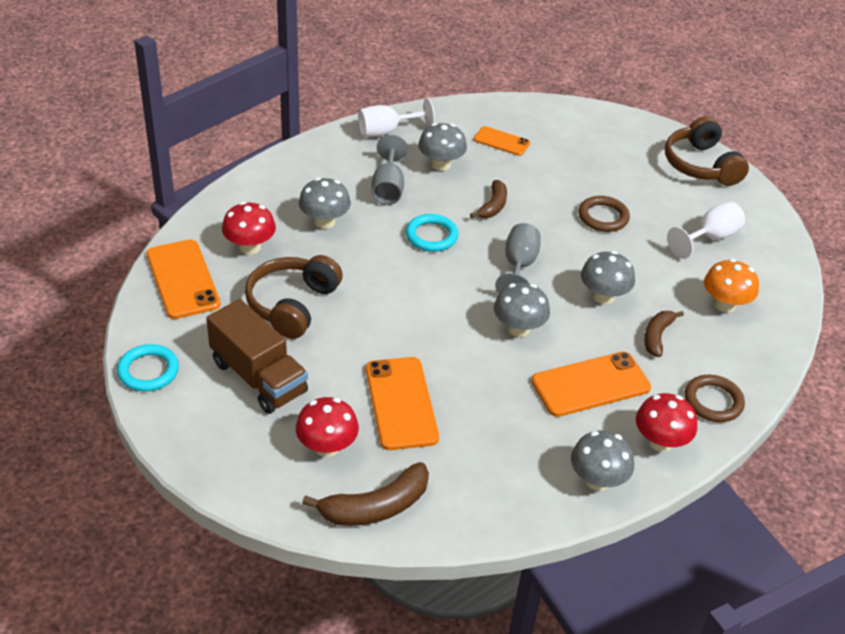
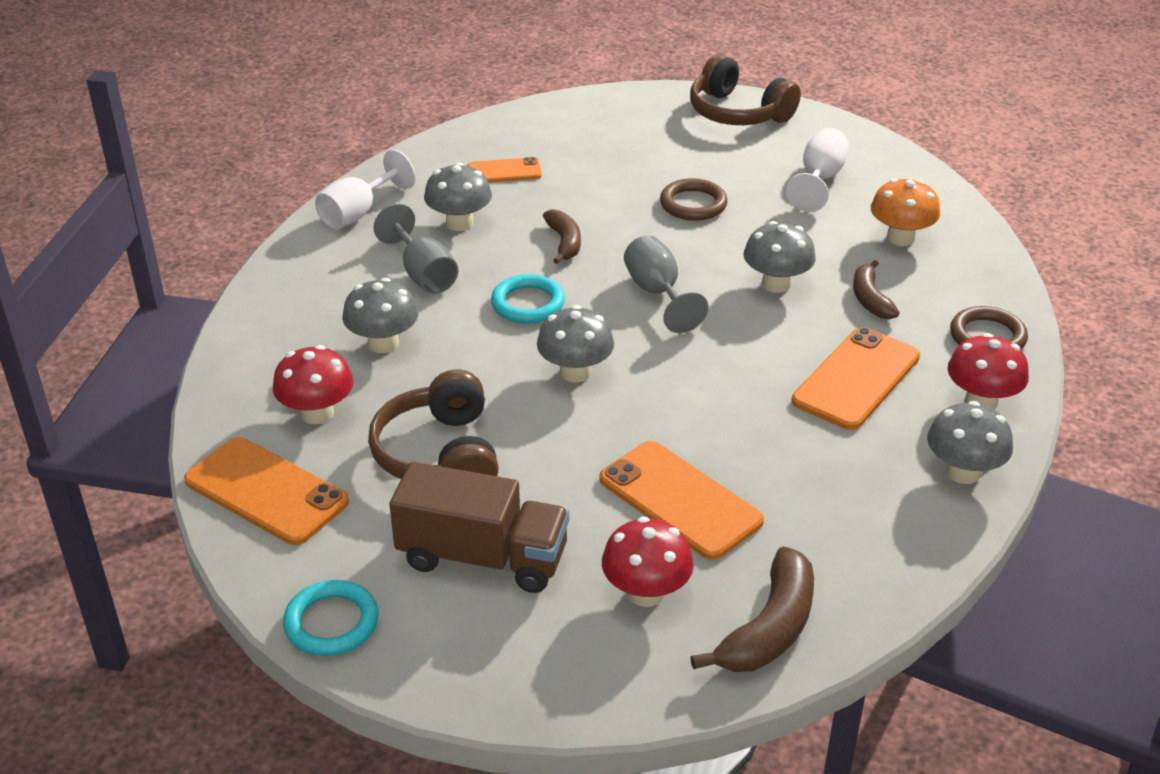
camera: 30 degrees left, 5 degrees down
(518, 328) = (724, 357): grey mushroom -> grey mushroom (575, 372)

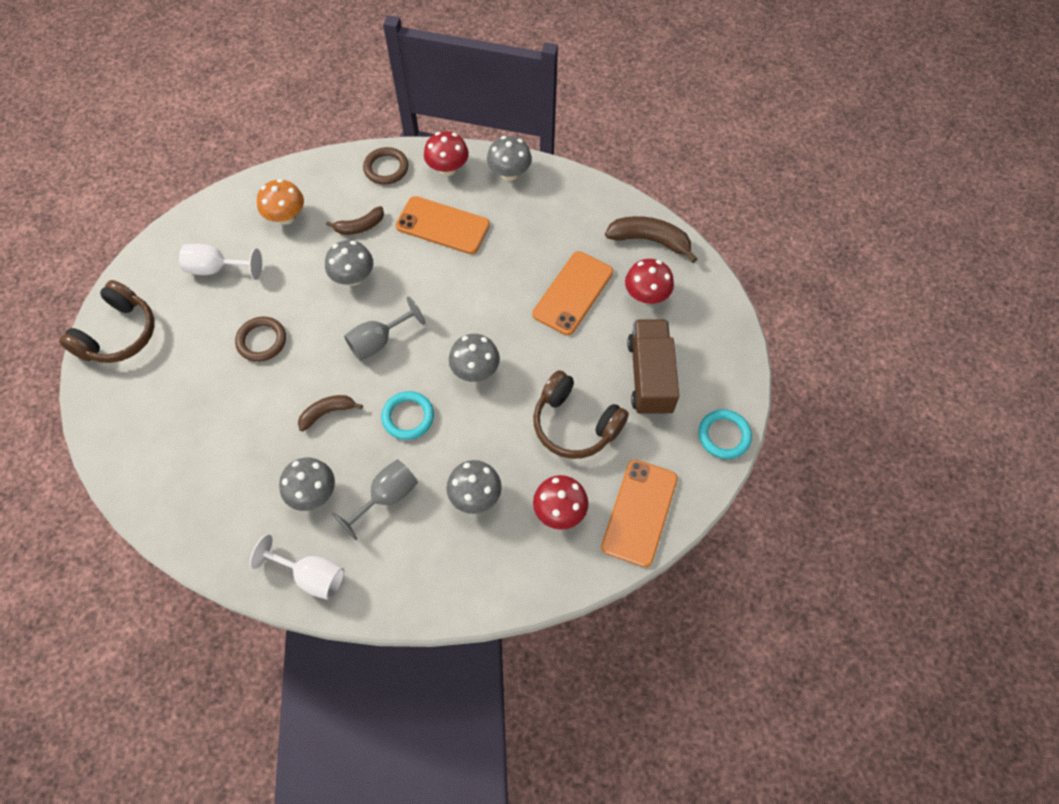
camera: 105 degrees left, 25 degrees up
(440, 454) = (575, 424): brown headphones -> brown headphones turned 60 degrees clockwise
(504, 171) = (231, 482): orange phone -> none

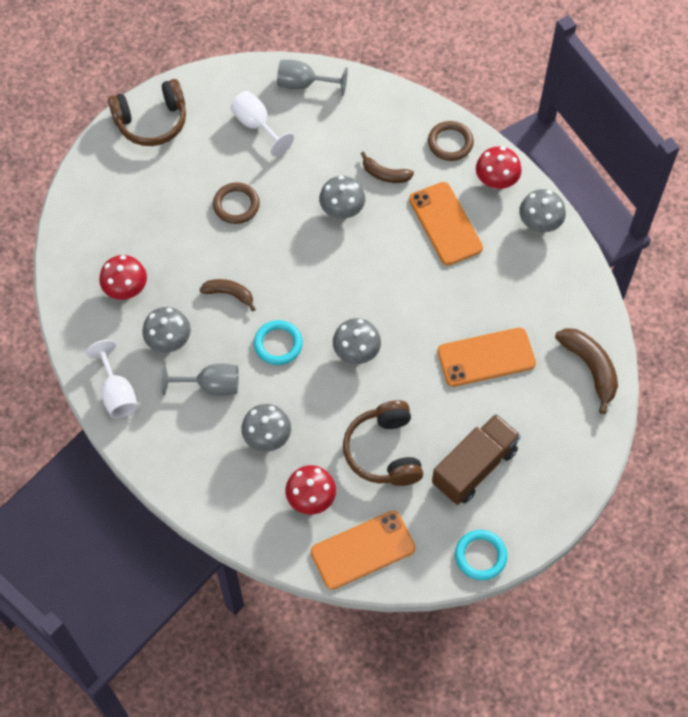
camera: 45 degrees right, 0 degrees up
(286, 217) = (341, 123): orange mushroom -> none
(378, 342) = (312, 273): grey goblet -> grey goblet (304, 84)
(646, 295) = (539, 407): red mushroom -> red mushroom (126, 289)

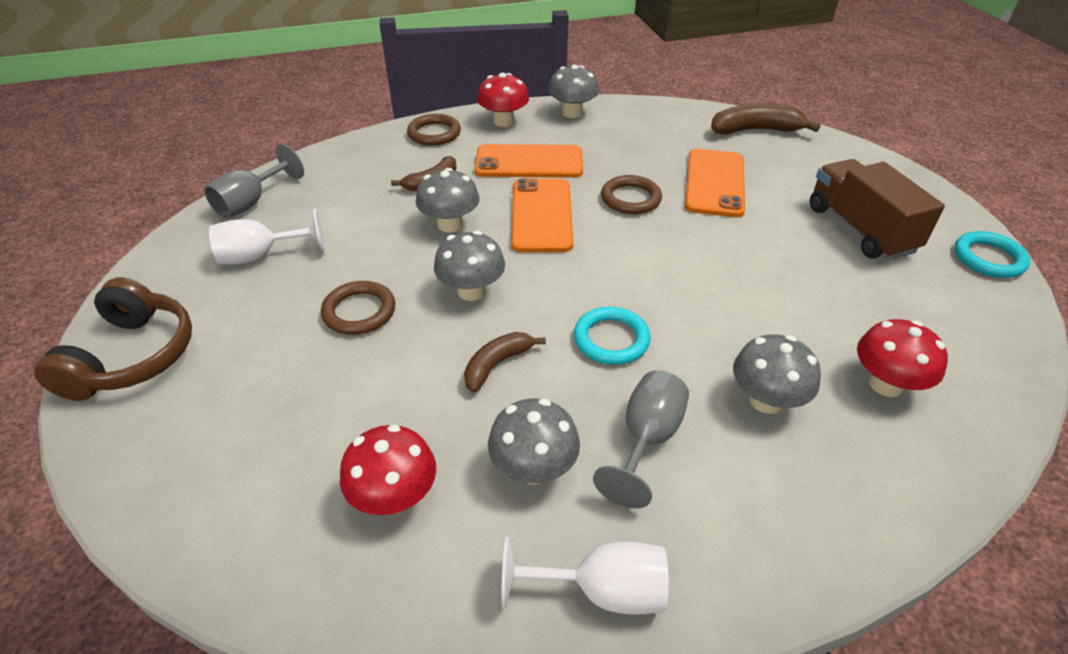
camera: 65 degrees left, 20 degrees down
(356, 352) = (661, 272): grey mushroom -> grey mushroom (471, 291)
(363, 550) = (979, 356): orange phone -> orange phone (542, 215)
(384, 451) = (821, 291): brown headphones -> none
(433, 307) = (630, 199): none -> brown ring

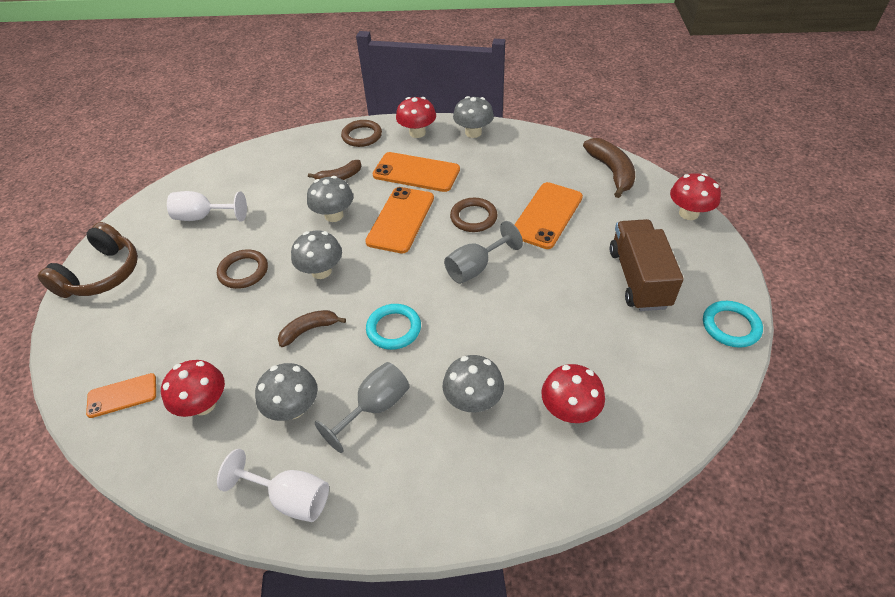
camera: 20 degrees right, 5 degrees up
(251, 202) = (215, 174): grey goblet -> grey goblet (475, 268)
(252, 517) = (122, 395): none -> orange phone
(755, 130) = (611, 172): brown banana -> brown banana turned 60 degrees clockwise
(864, 157) = (688, 213): none -> red mushroom

